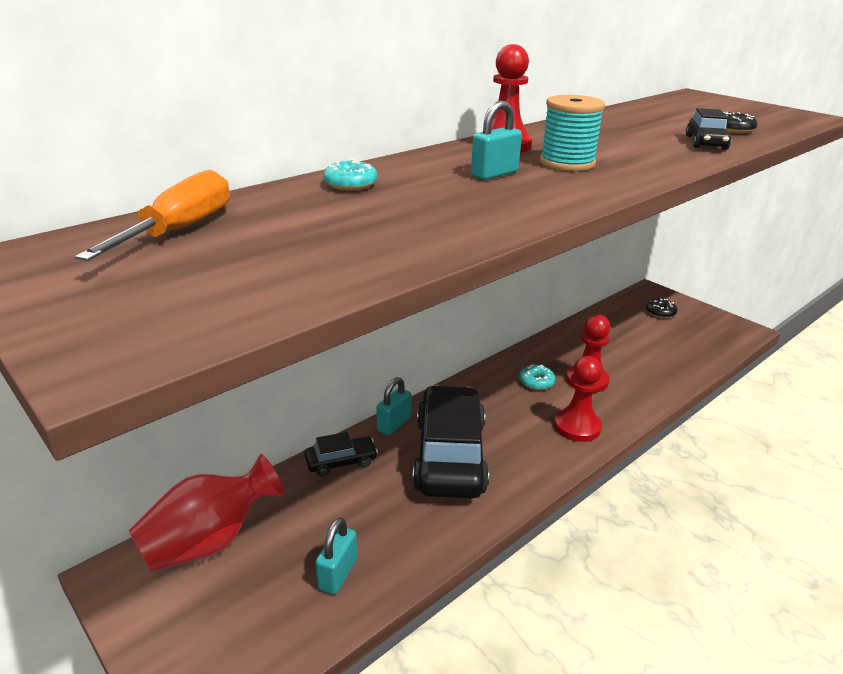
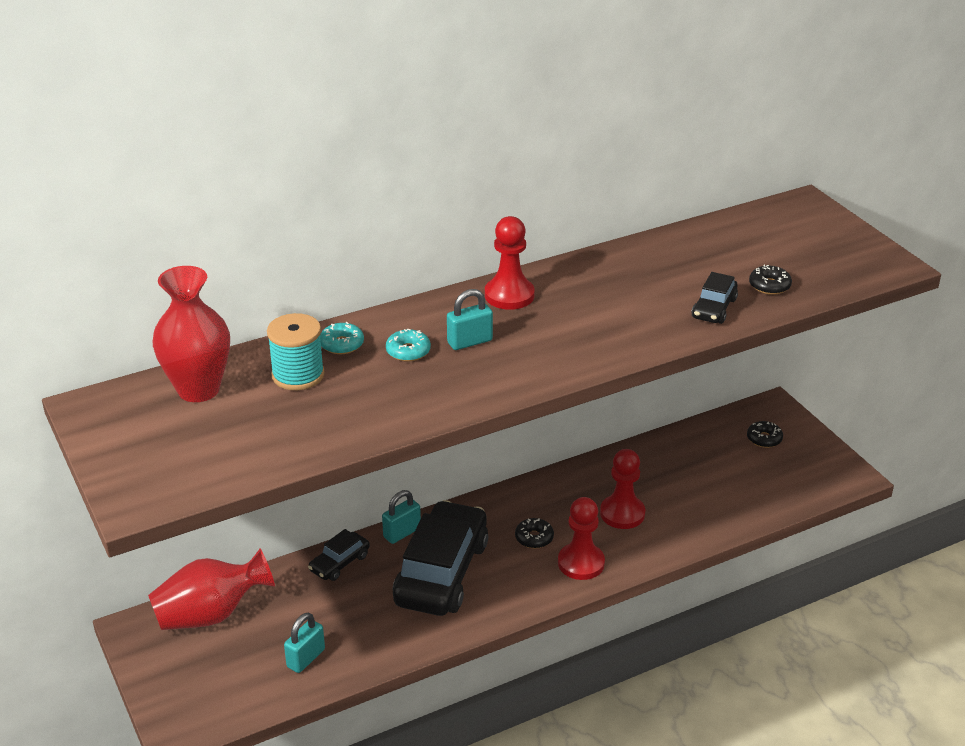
camera: 15 degrees right, 5 degrees up
(180, 230) = (198, 389): orange screwdriver -> red vase
(341, 462) = (339, 563): black car -> black car turned 135 degrees clockwise
(521, 411) = (534, 538): none -> black donut
(536, 382) = (566, 508): turquoise donut -> turquoise donut (408, 351)
(567, 163) = (547, 331): turquoise spool -> turquoise spool (298, 375)

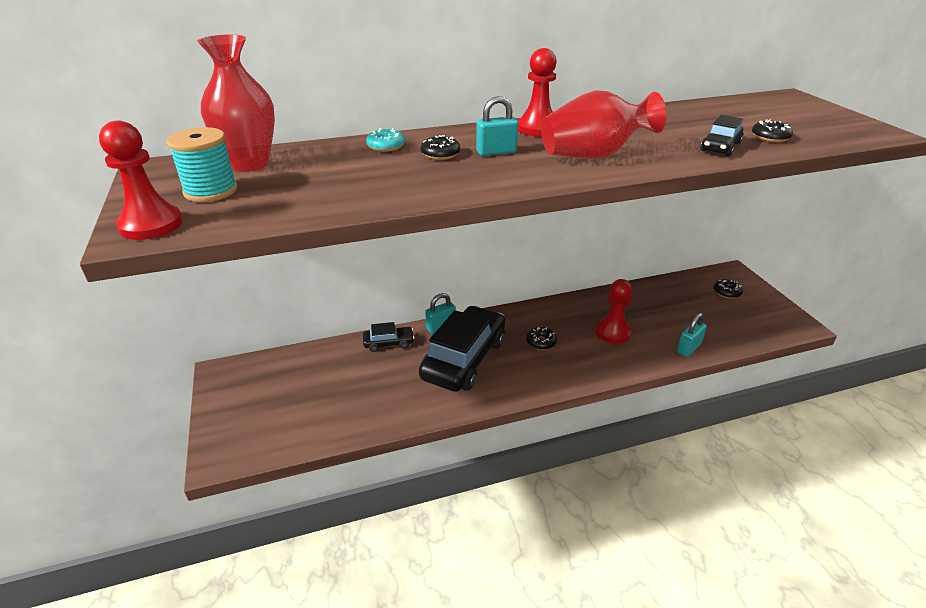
camera: 10 degrees right, 0 degrees up
(211, 614) = (281, 369): red vase -> red vase (594, 156)
(298, 375) = (339, 161): turquoise spool -> turquoise spool (211, 191)
(306, 658) = (340, 412): turquoise padlock -> turquoise padlock (688, 348)
(339, 563) = (389, 343): black car -> black car turned 150 degrees counterclockwise
(408, 351) = (440, 154): turquoise donut -> black donut
(581, 563) = (576, 365): red pawn -> red pawn (151, 225)

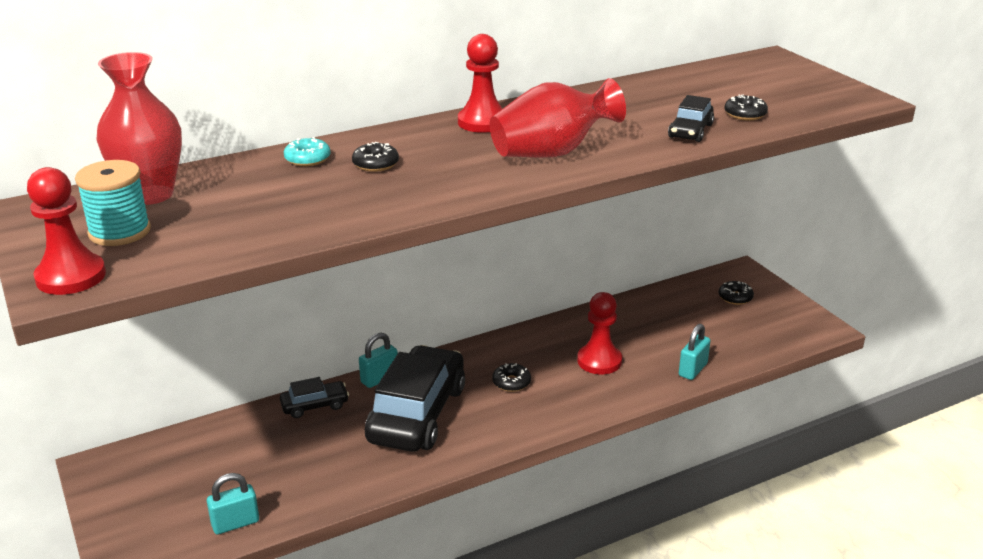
camera: 10 degrees left, 5 degrees down
(496, 152) = (440, 156): turquoise padlock -> turquoise padlock (235, 523)

